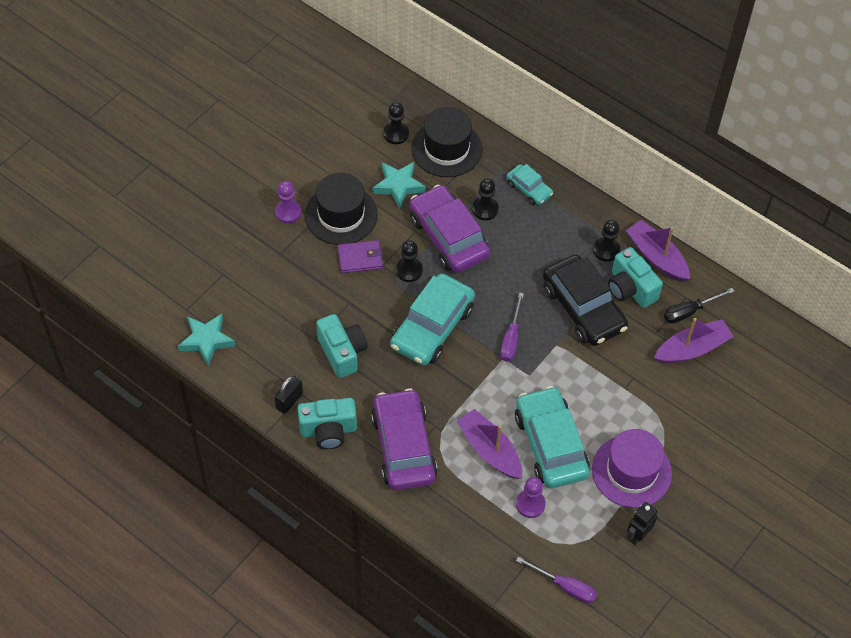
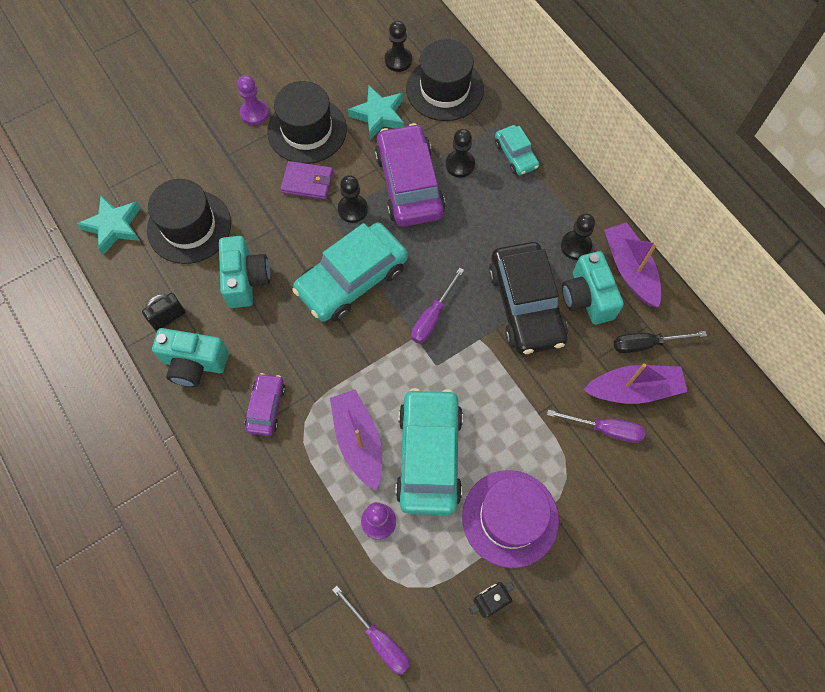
camera: 20 degrees right, 10 degrees up
(273, 322) = (189, 226): none -> black hat
(403, 446) = (266, 407): purple car -> purple car, size x0.51
(681, 385) = (605, 429): none -> purple screwdriver

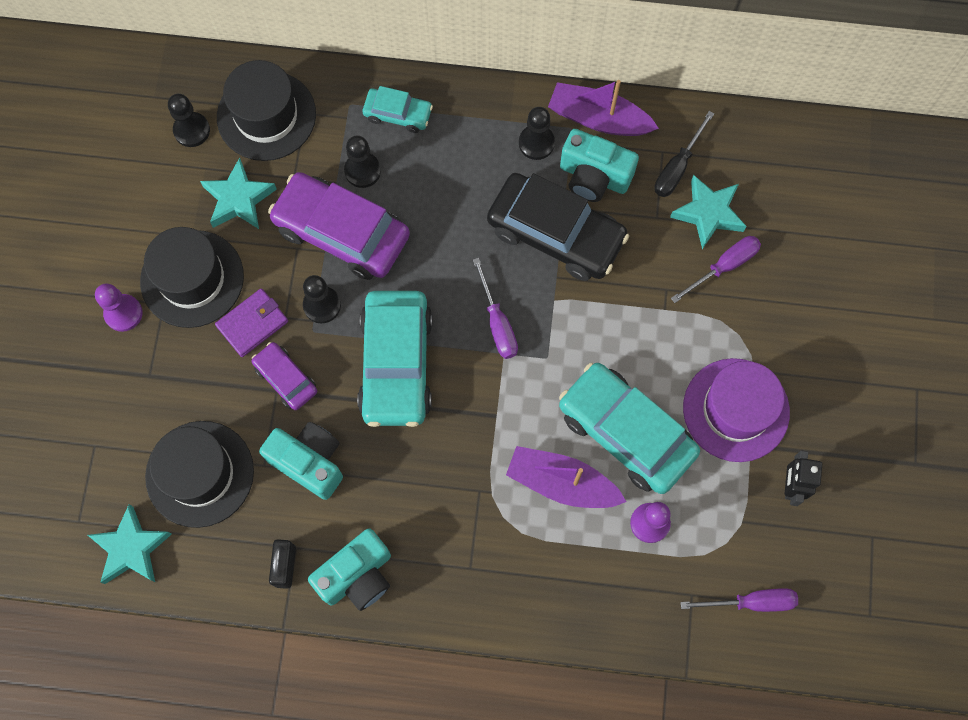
camera: 50 degrees left, 5 degrees up
(266, 407) = (459, 541): purple car -> purple car (286, 379)
(633, 389) = (708, 213): purple boat -> turquoise star

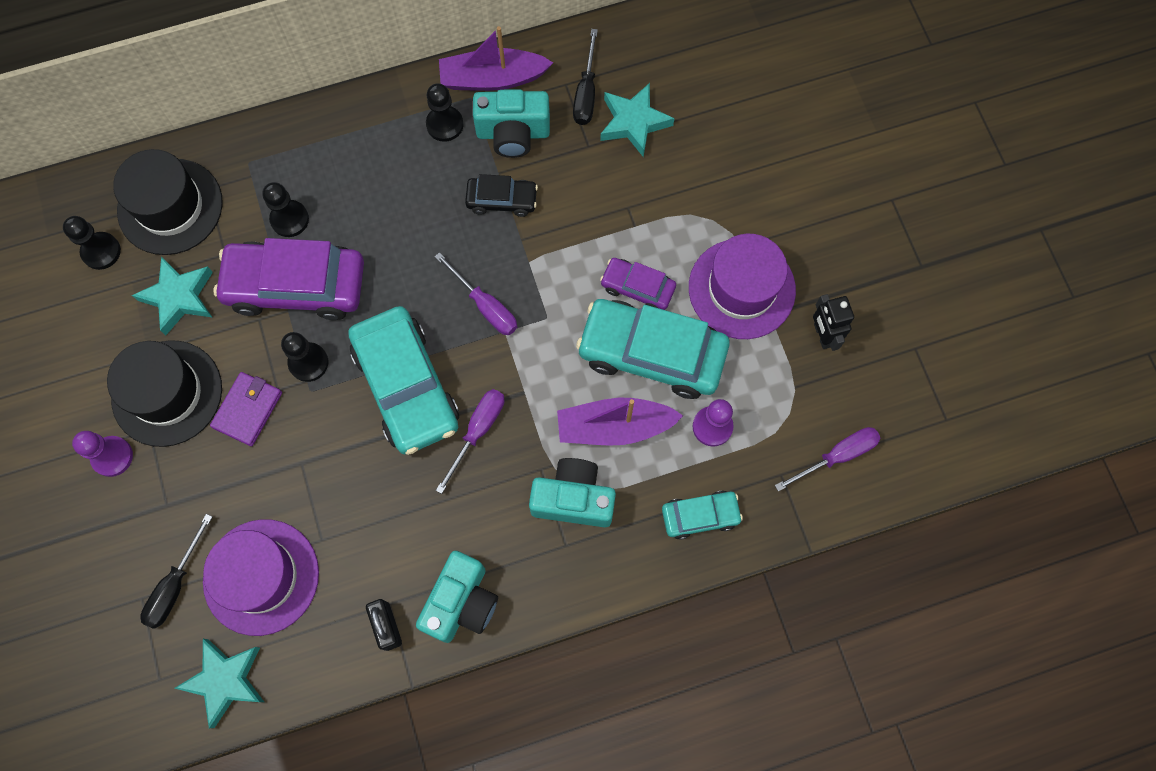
camera: 25 degrees left, 0 degrees up
(126, 447) = (175, 585): none -> black screwdriver
(200, 473) = (261, 577): black hat -> purple hat
(286, 379) = (305, 448): purple car -> purple car (637, 288)
(309, 462) = (365, 516): turquoise camera -> turquoise camera (573, 499)
(398, 114) = (299, 152): turquoise car -> turquoise car (700, 516)
(556, 233) = (502, 200): black car -> black car, size x0.51
(724, 267) = (670, 164): purple screwdriver -> purple screwdriver (478, 431)

